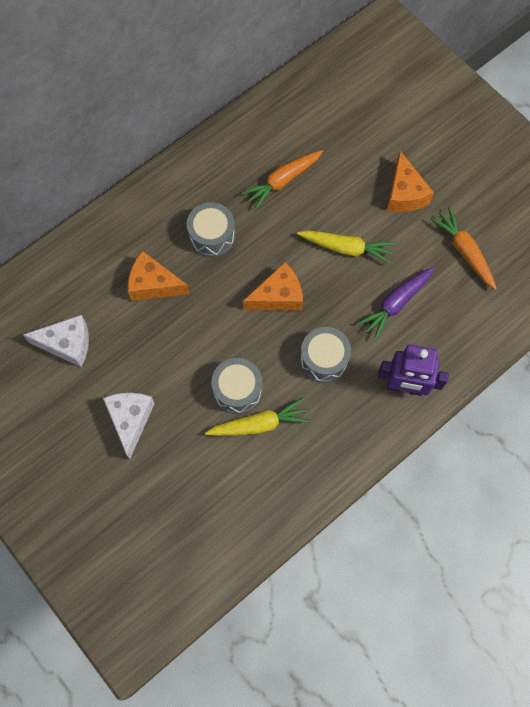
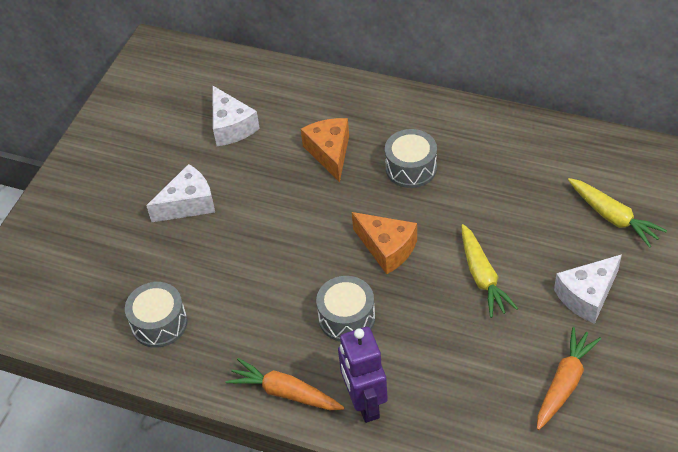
camera: 65 degrees right, 20 degrees down
(237, 390) = (268, 265): grey drum -> grey drum (159, 323)
(259, 424) = (244, 299): yellow carrot -> yellow carrot (613, 217)
(282, 181) = (513, 190): orange carrot -> orange carrot (285, 393)
(396, 304) = (453, 349): purple carrot -> none
(404, 194) = (587, 296): orange cheese -> white cheese

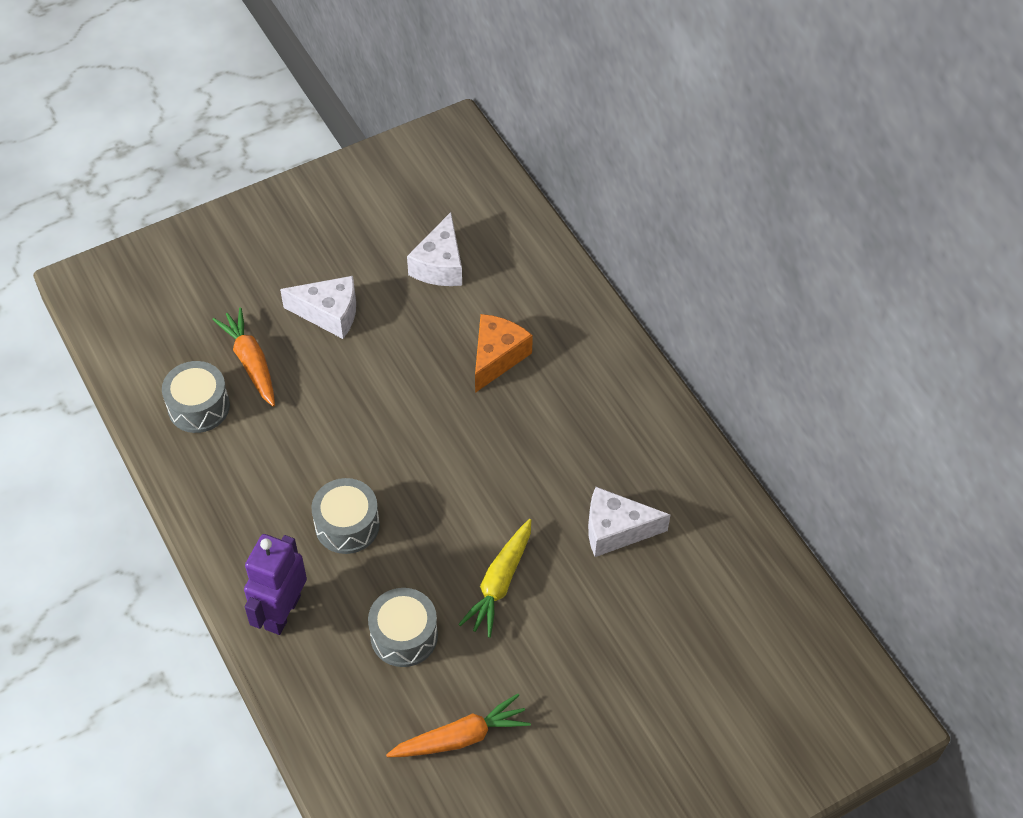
camera: 35 degrees right, 5 degrees up
(285, 393) = (231, 549): orange carrot -> orange carrot (251, 362)
(387, 248) = (448, 489): orange cheese -> none
(411, 168) = (551, 428): grey drum -> grey drum (404, 636)
(587, 296) = (570, 677): white cheese -> white cheese (616, 530)
(613, 217) = (681, 624): yellow carrot -> none

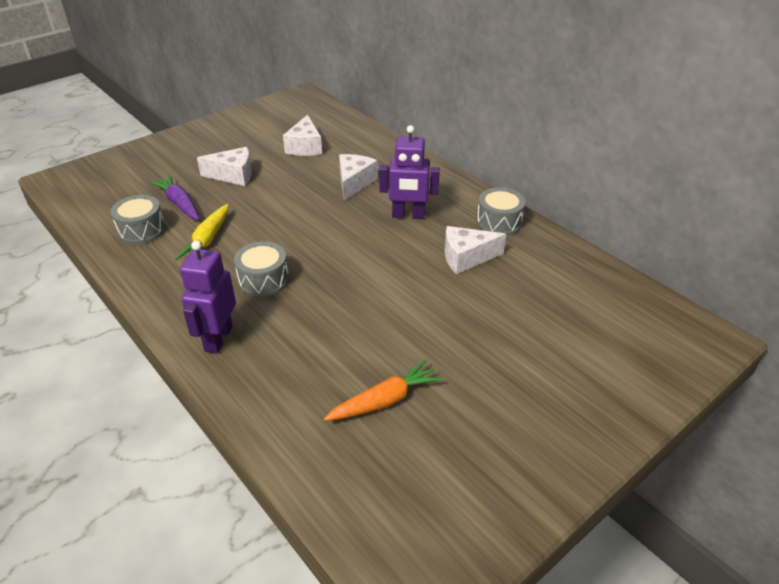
camera: 10 degrees left, 15 degrees down
(251, 362) = (179, 204): orange carrot -> purple carrot
(404, 636) = (321, 340): grey drum -> grey drum (499, 222)
(497, 357) = (354, 183): orange cheese -> white cheese
(499, 583) = (389, 298): yellow carrot -> yellow carrot (208, 240)
(558, 437) = (408, 216): none -> purple robot

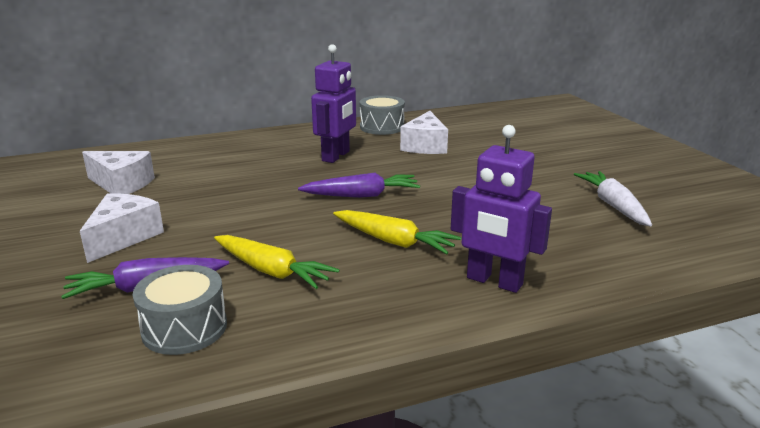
camera: 70 degrees left, 15 degrees down
(263, 280) = (394, 241): grey drum -> yellow carrot
(335, 247) = (362, 195): none -> purple carrot
(354, 183) = (244, 170): white cheese -> none
(385, 400) = (613, 206): orange carrot -> white carrot

